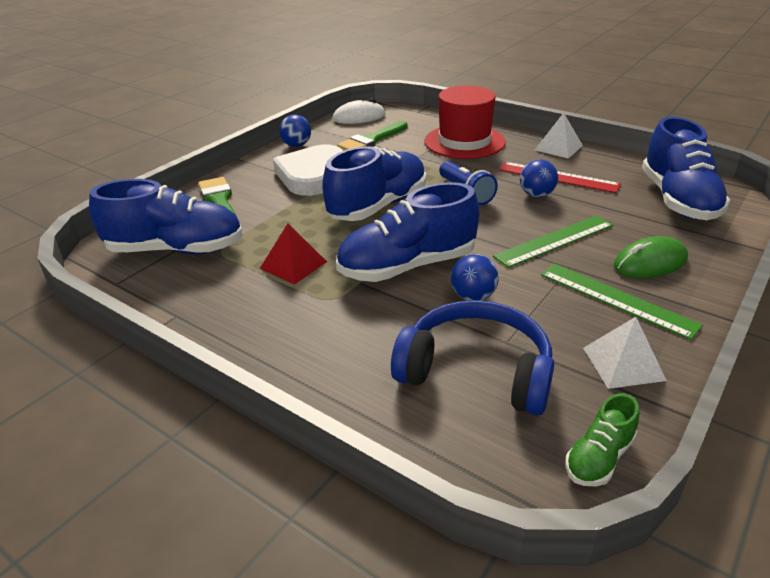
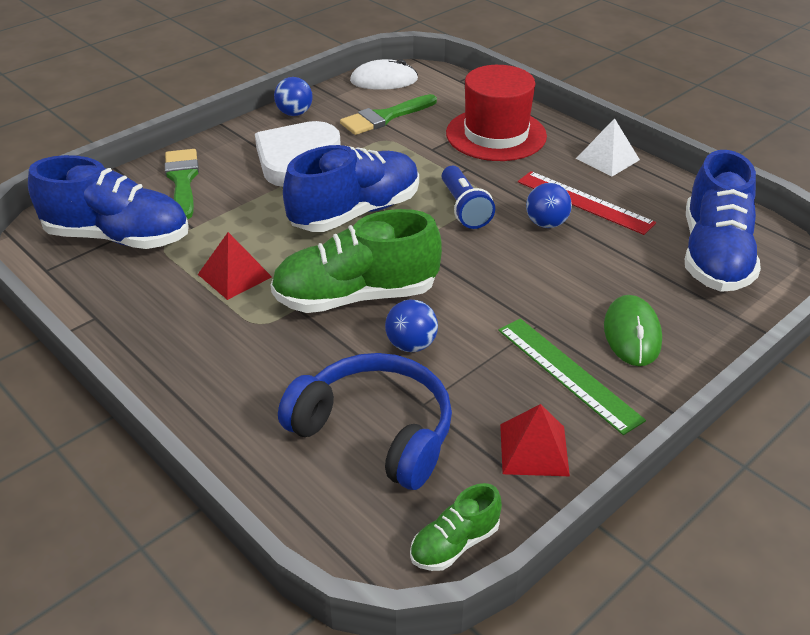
camera: 10 degrees right, 5 degrees up
(407, 266) = (356, 296): blue shoe -> green shoe
(554, 240) = (536, 288): green ruler -> none
(623, 363) = (534, 449): white pyramid -> red pyramid
(650, 262) = (632, 334): green mouse -> green mouse turned 75 degrees counterclockwise

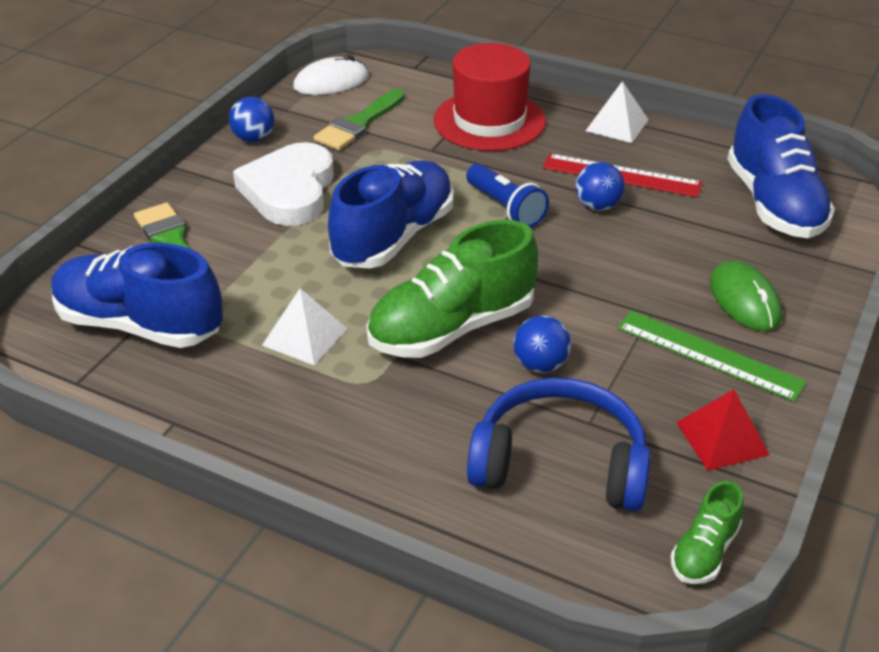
camera: 20 degrees left, 0 degrees up
(118, 237) = (139, 325): blue shoe -> blue shoe turned 150 degrees counterclockwise
(234, 275) = (304, 336): red pyramid -> white pyramid

